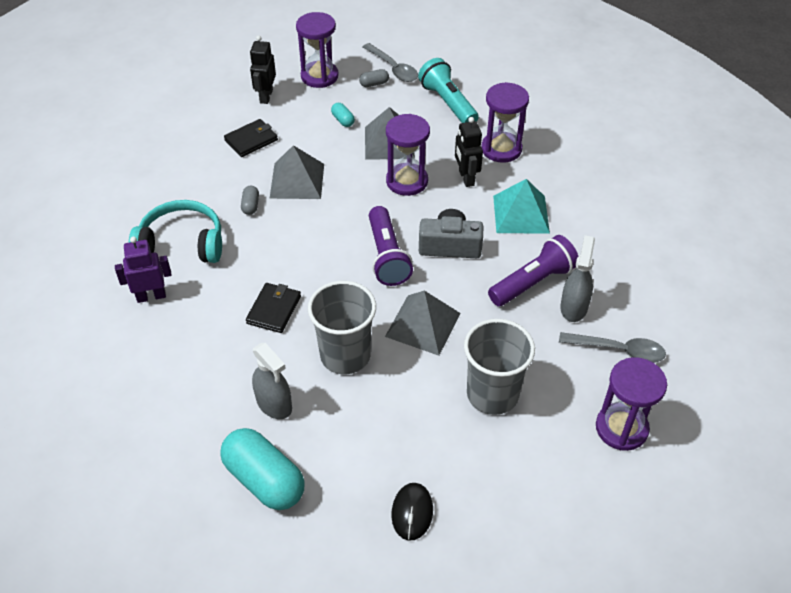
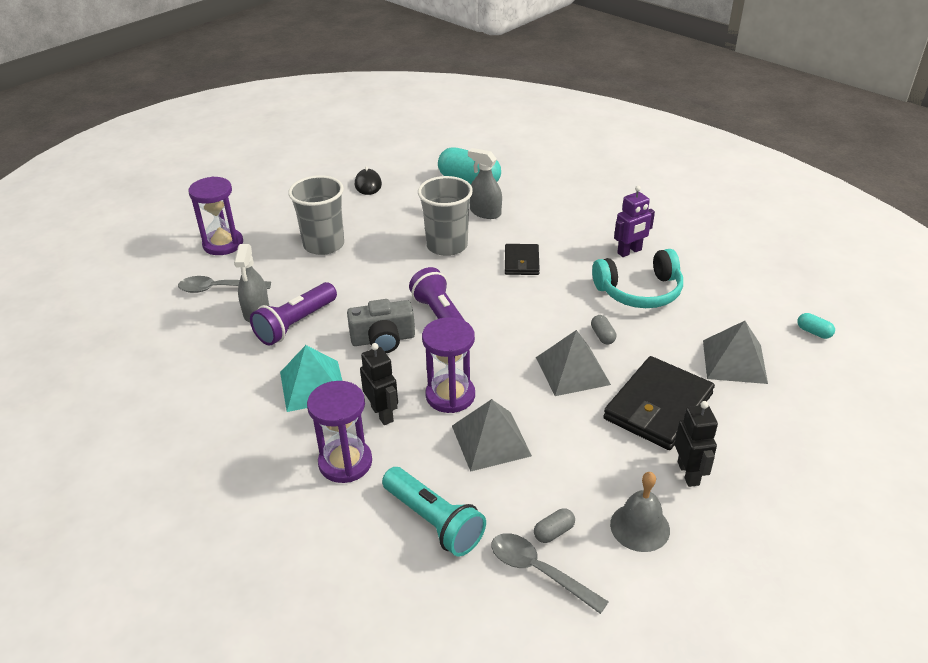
camera: 165 degrees right, 10 degrees down
(251, 140) = (658, 406): black wallet -> black wallet, size x1.78
(319, 76) = (640, 527): purple hourglass -> grey bell
(343, 120) = (565, 459): turquoise capsule -> turquoise capsule (813, 332)
(423, 324) = (390, 275): grey pyramid -> grey pyramid (734, 361)

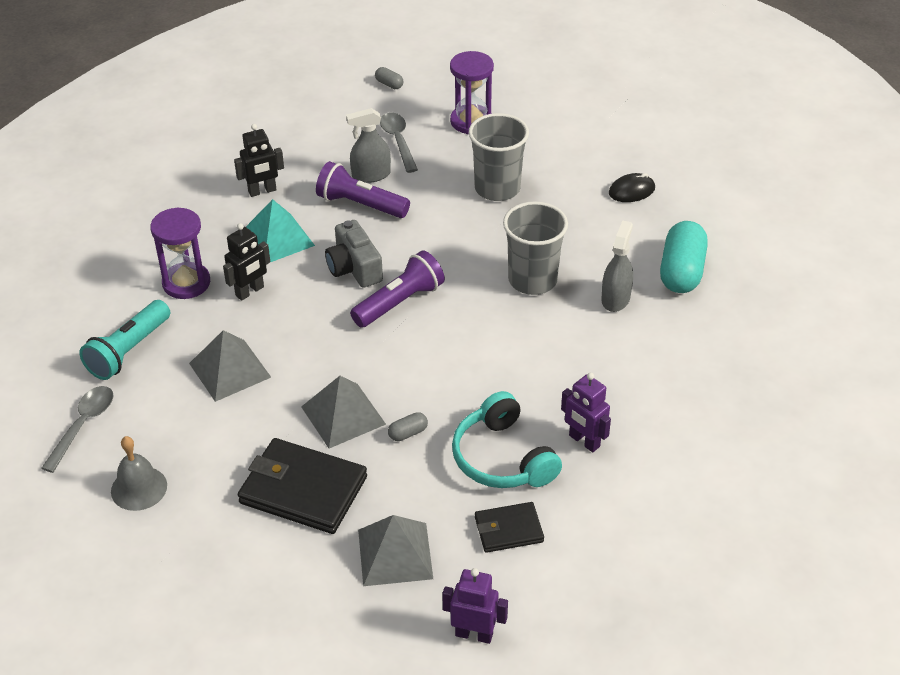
camera: 75 degrees right, 5 degrees up
(450, 395) = (284, 331): purple hourglass -> none
(521, 262) = (524, 346): black wallet -> black wallet (508, 529)
(554, 532) = (126, 429): grey capsule -> grey capsule (389, 84)
(688, 473) = (211, 520): black robot -> black robot (262, 191)
(813, 332) = (474, 634): turquoise capsule -> purple robot

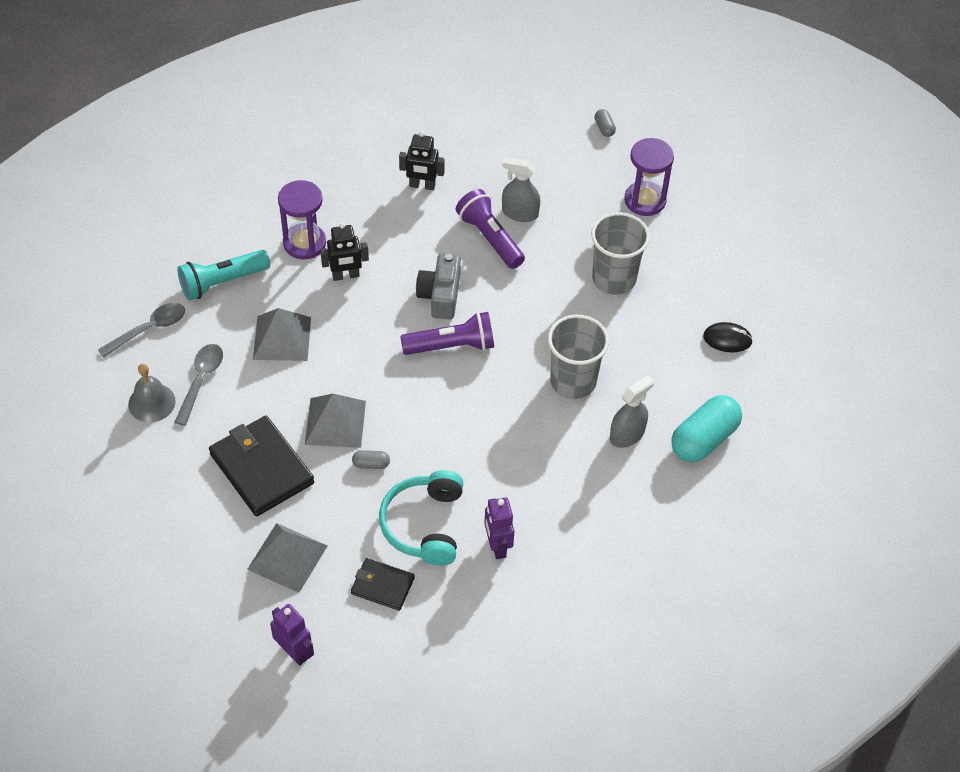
camera: 30 degrees right, 10 degrees up
(277, 239) = (401, 237): turquoise pyramid -> none
(398, 141) = (567, 190): grey spoon -> grey spoon (201, 381)

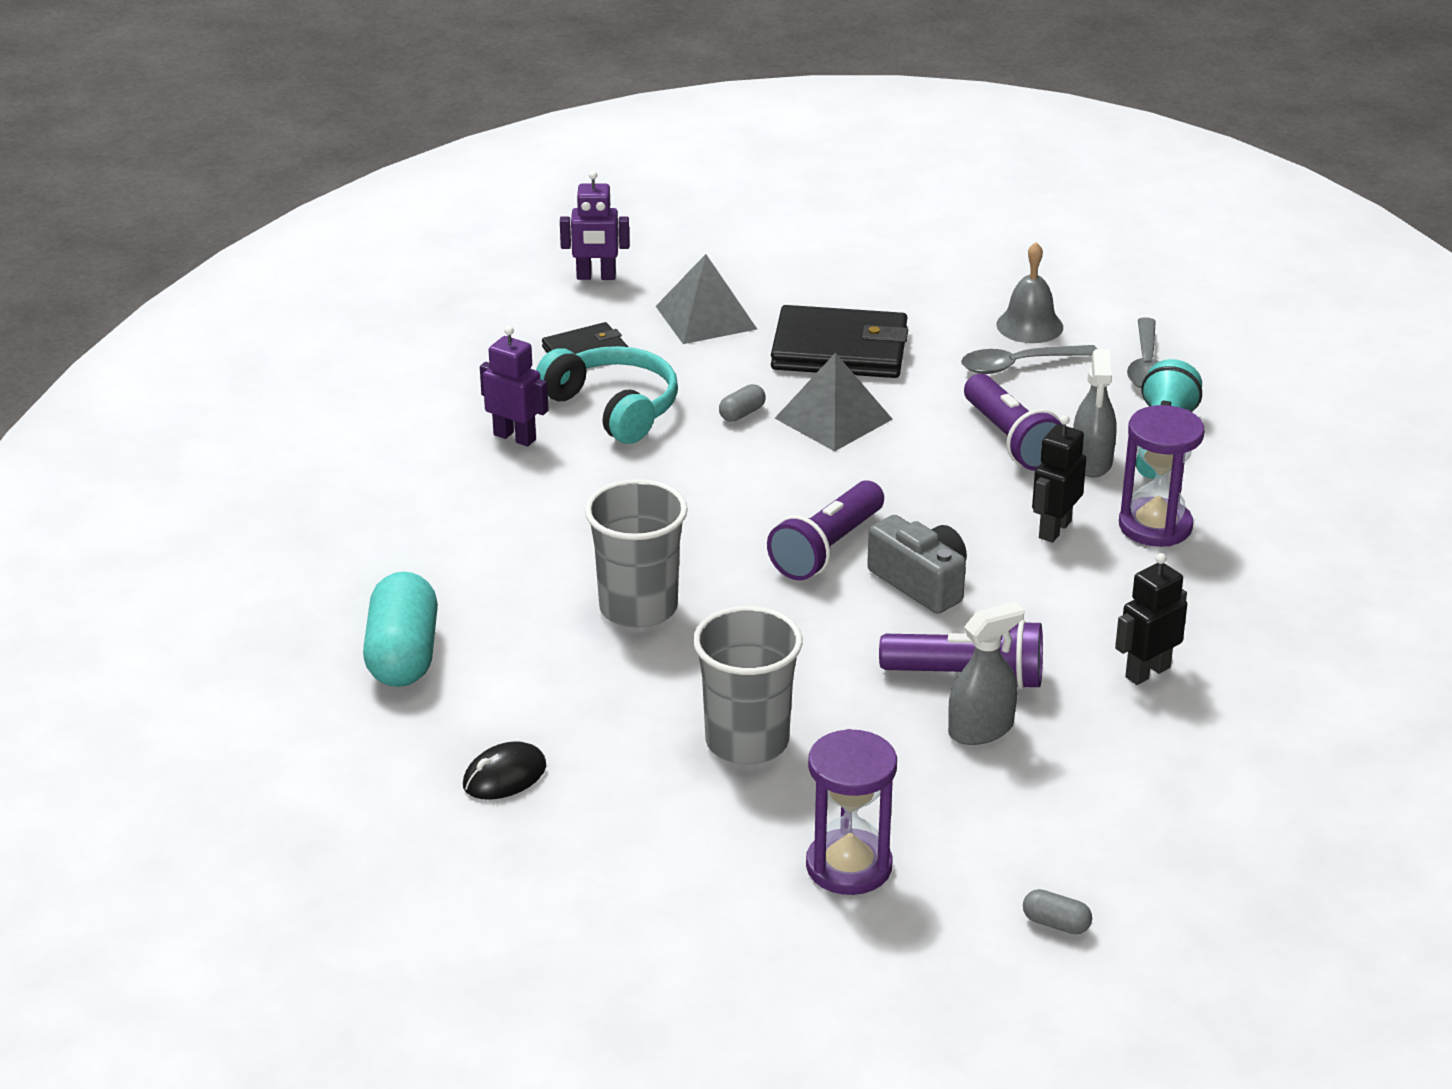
camera: 135 degrees right, 20 degrees down
(201, 381) = (1019, 365): grey spoon -> grey spoon turned 105 degrees clockwise
(282, 338) = (1011, 440): grey pyramid -> purple flashlight
(627, 435) = (503, 602): grey spray bottle -> grey spray bottle (1091, 462)

